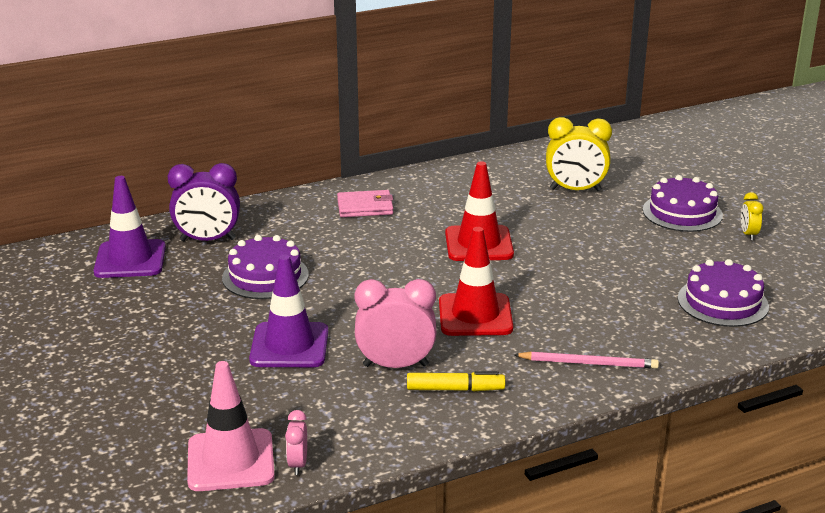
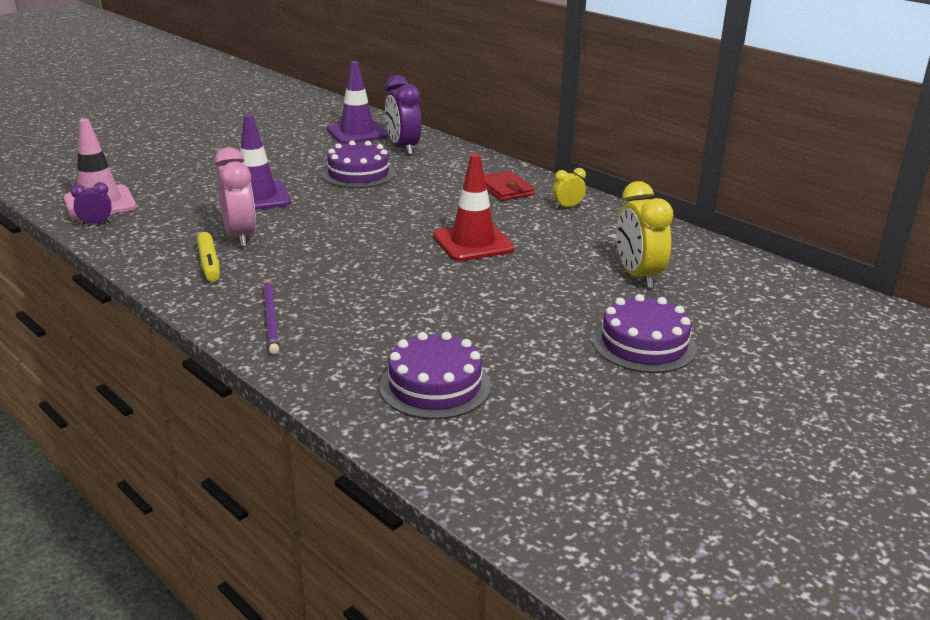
camera: 70 degrees right, 0 degrees up
(297, 464) = (96, 223): pink clock -> purple clock
(365, 207) = (505, 189): pink wallet -> red wallet
(475, 315) = (336, 257): red traffic cone -> none
(588, 363) = (271, 318): pink pencil -> purple pencil
(748, 234) = (625, 394): yellow clock -> yellow clock (567, 207)

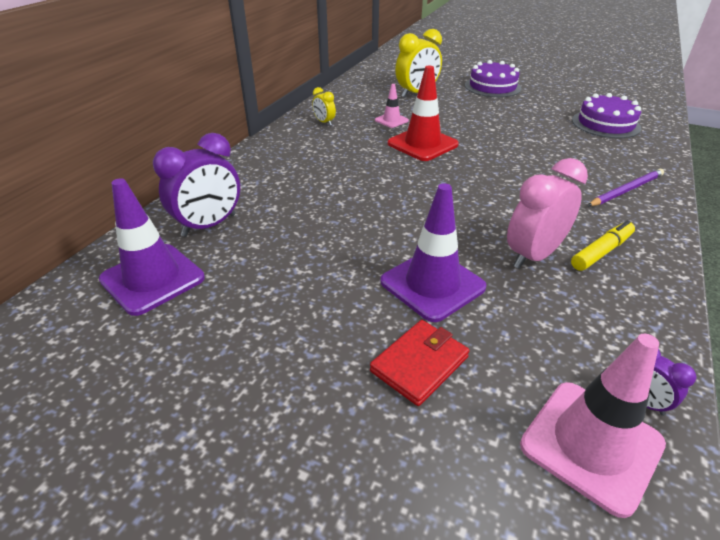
camera: 110 degrees left, 10 degrees up
(358, 174) = (311, 233): purple cake -> none
(505, 189) = (303, 149): red wallet -> red wallet (419, 364)
(551, 241) = (391, 120): none -> pink traffic cone

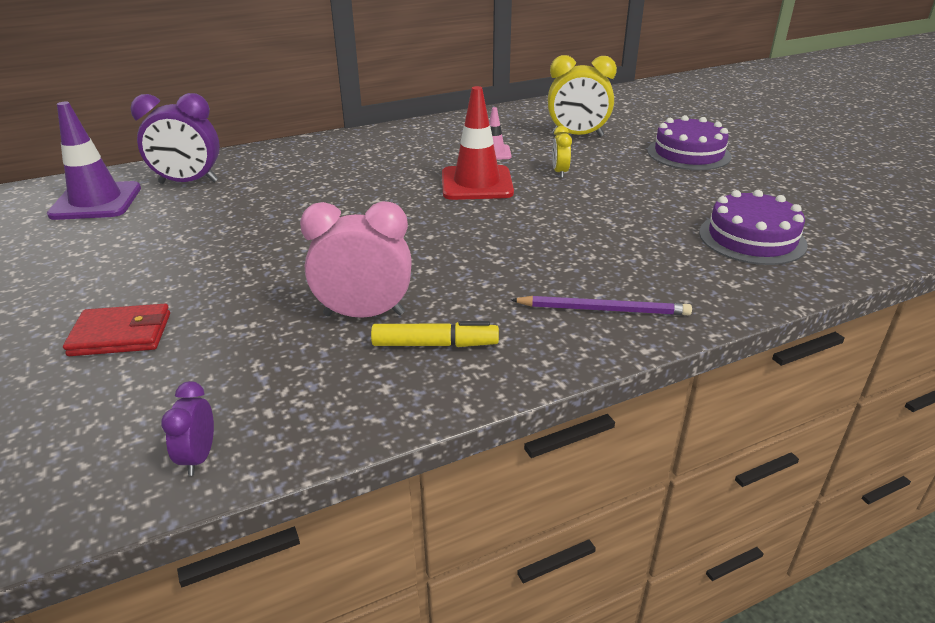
camera: 40 degrees right, 5 degrees down
(324, 122) = (427, 135): yellow clock -> yellow clock (560, 172)
(432, 284) = (240, 292): purple traffic cone -> none
(591, 444) = (105, 452): pink traffic cone -> none

